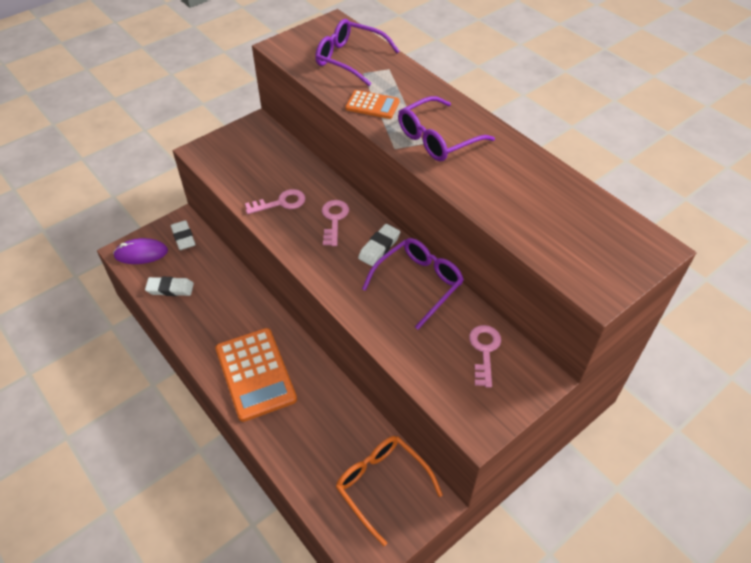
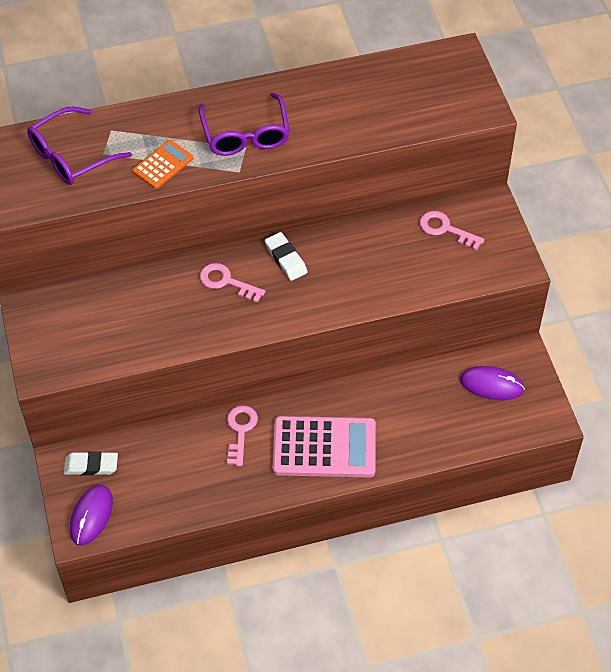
camera: 65 degrees left, 5 degrees up
(170, 289) = (165, 498): white eraser -> none
(255, 374) = (324, 447): orange calculator -> pink calculator
(280, 203) = (174, 320): pink key -> pink key (240, 431)
(382, 485) = (491, 385): orange glasses -> purple mouse
(418, 283) = (347, 246): purple glasses -> none

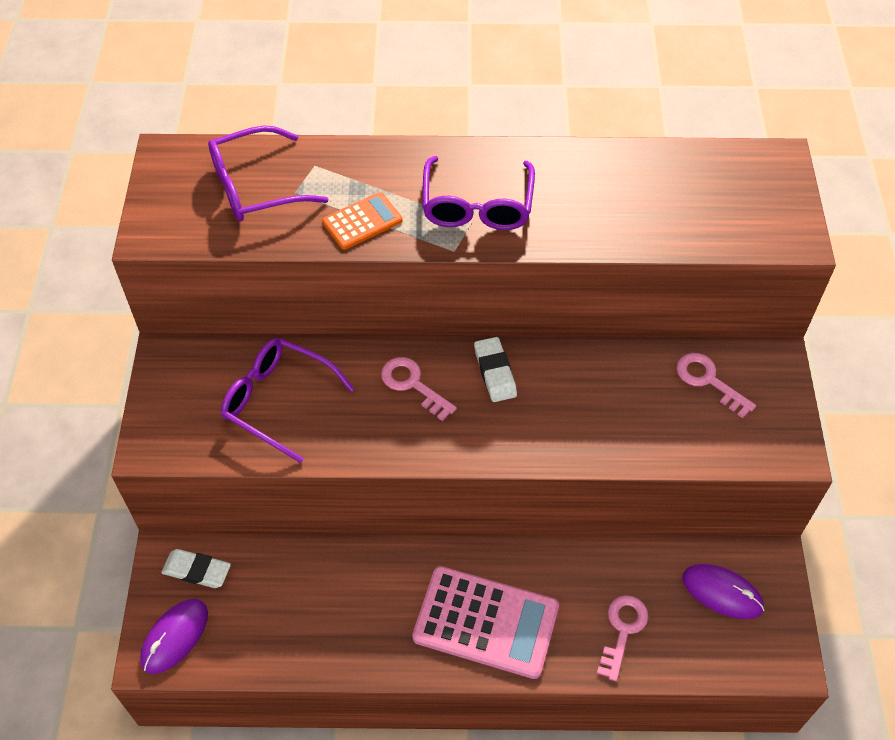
camera: 15 degrees right, 0 degrees up
(127, 317) = (278, 401): none -> purple glasses
(240, 431) = (389, 572): pink key -> pink key (622, 630)

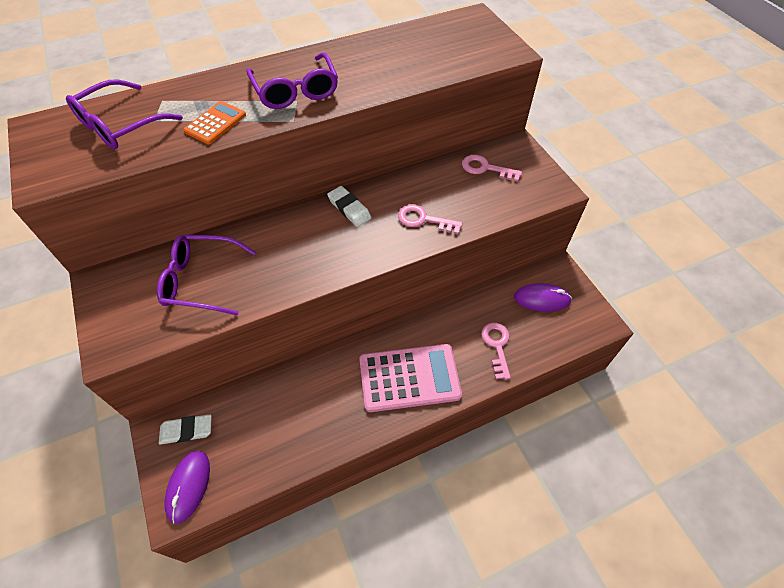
camera: 25 degrees left, 0 degrees up
(413, 385) = (297, 235): pink key -> pink key (424, 220)

